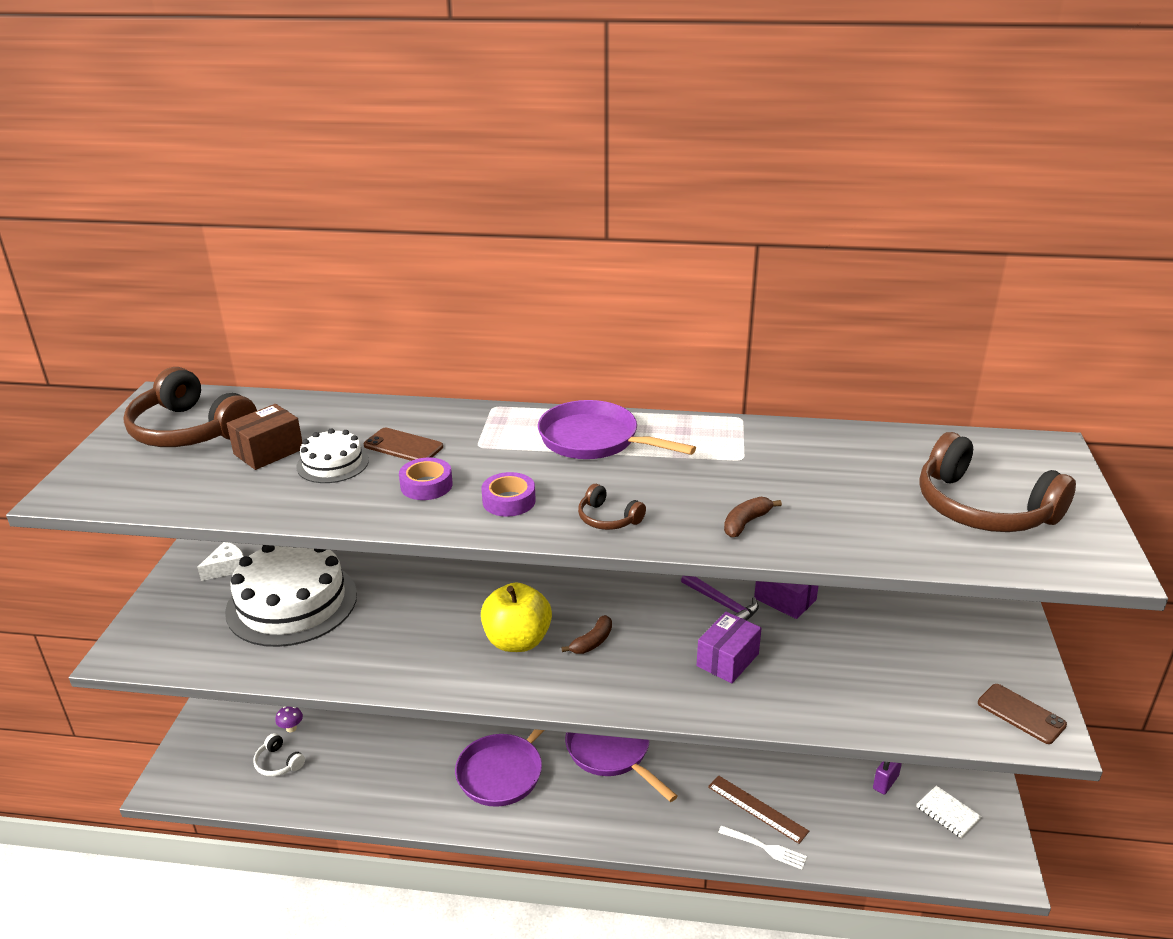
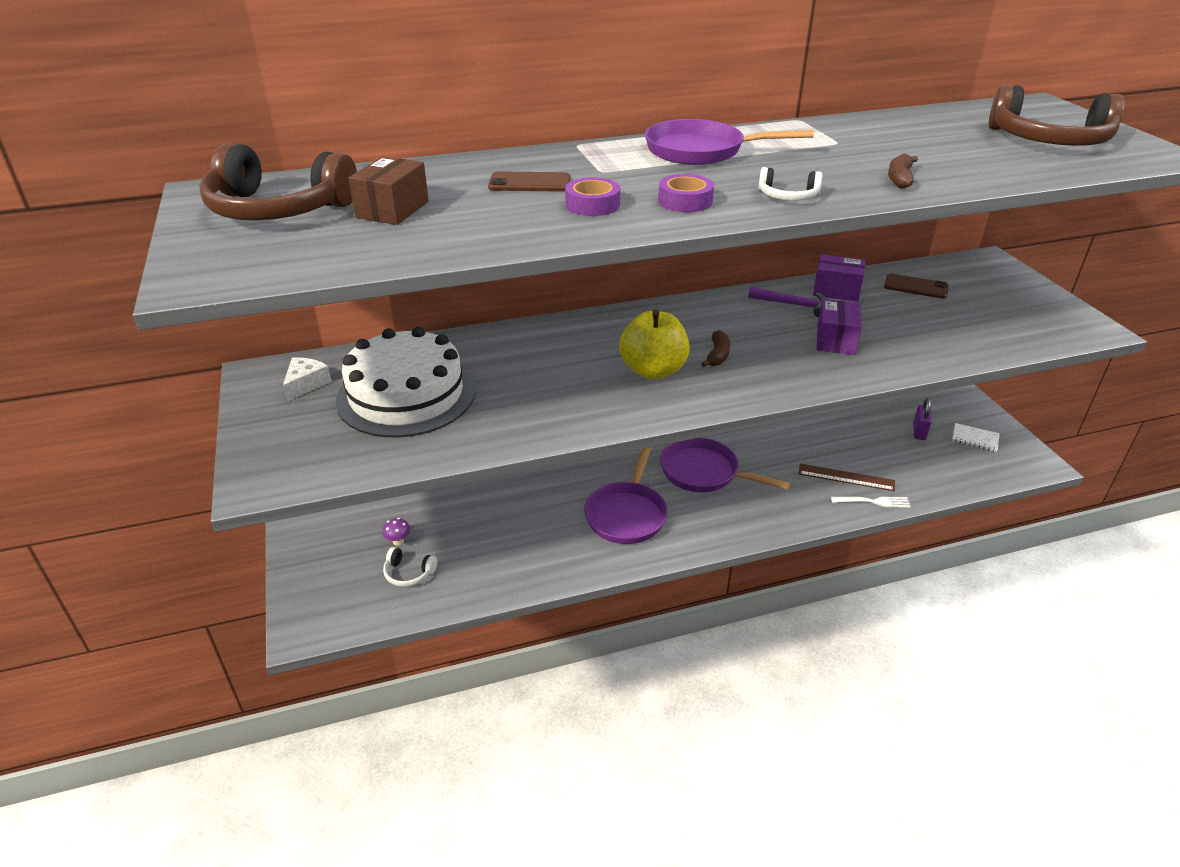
camera: 25 degrees left, 5 degrees up
(332, 463) = (475, 206): white cake -> none
(608, 518) = (787, 196): brown headphones -> white headphones
(1021, 714) = (1066, 321): brown phone -> brown phone (916, 287)

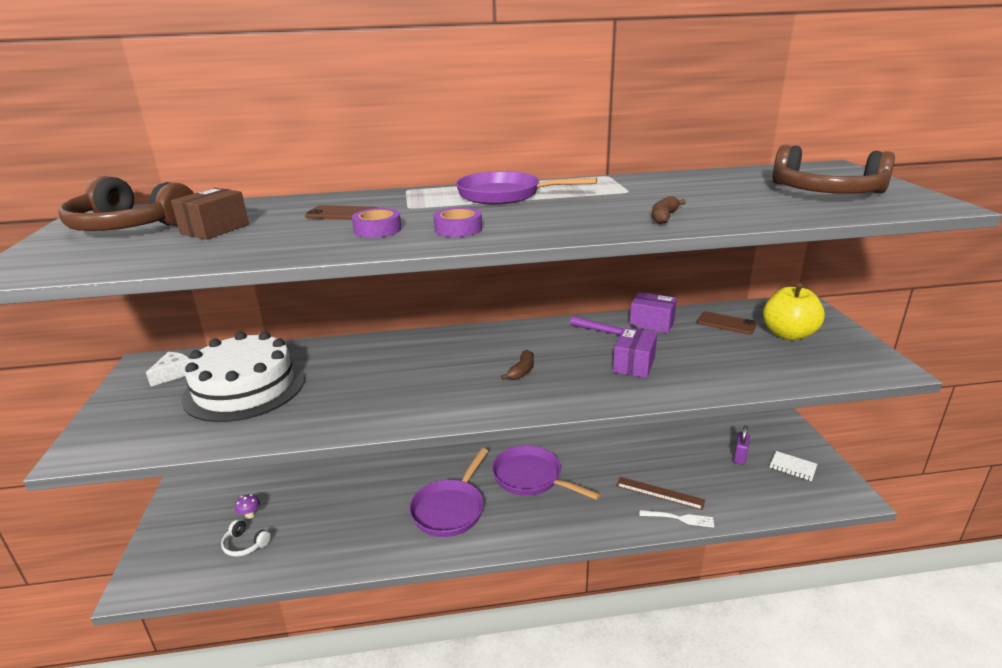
camera: 10 degrees right, 10 degrees down
(653, 370) = (459, 380): yellow apple -> yellow apple (788, 334)
(787, 196) = (551, 228): white headphones -> none

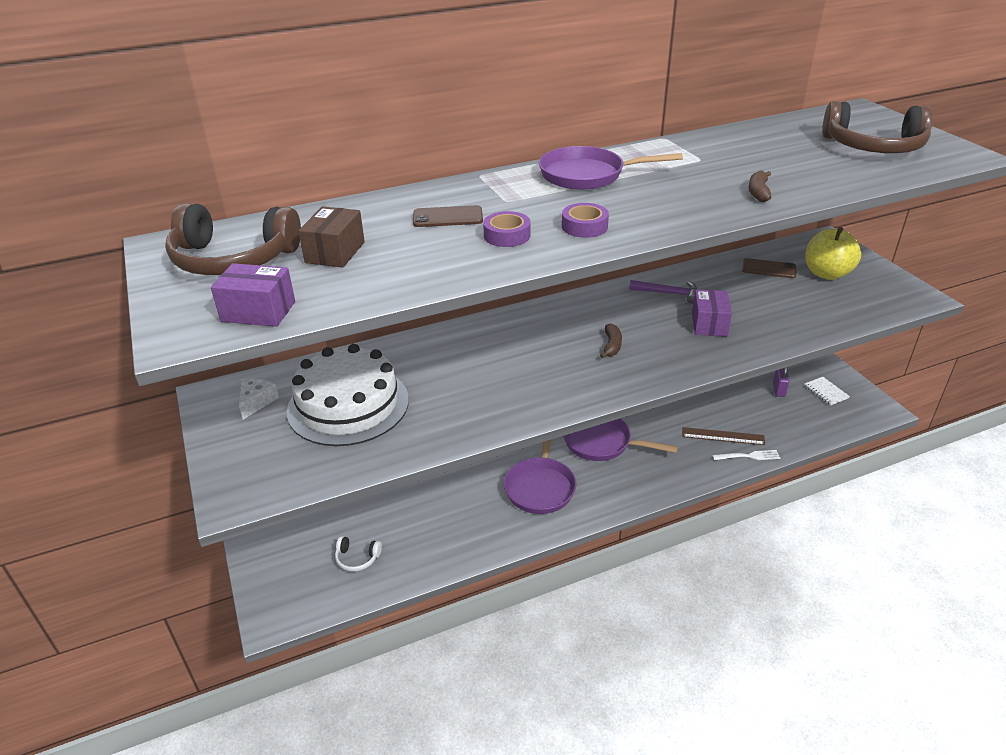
camera: 15 degrees left, 10 degrees up
(250, 515) = (343, 530): purple mushroom -> none
(652, 323) = (702, 277): purple box -> purple box (258, 311)
(793, 467) = (826, 392): white notebook -> white notebook turned 45 degrees clockwise

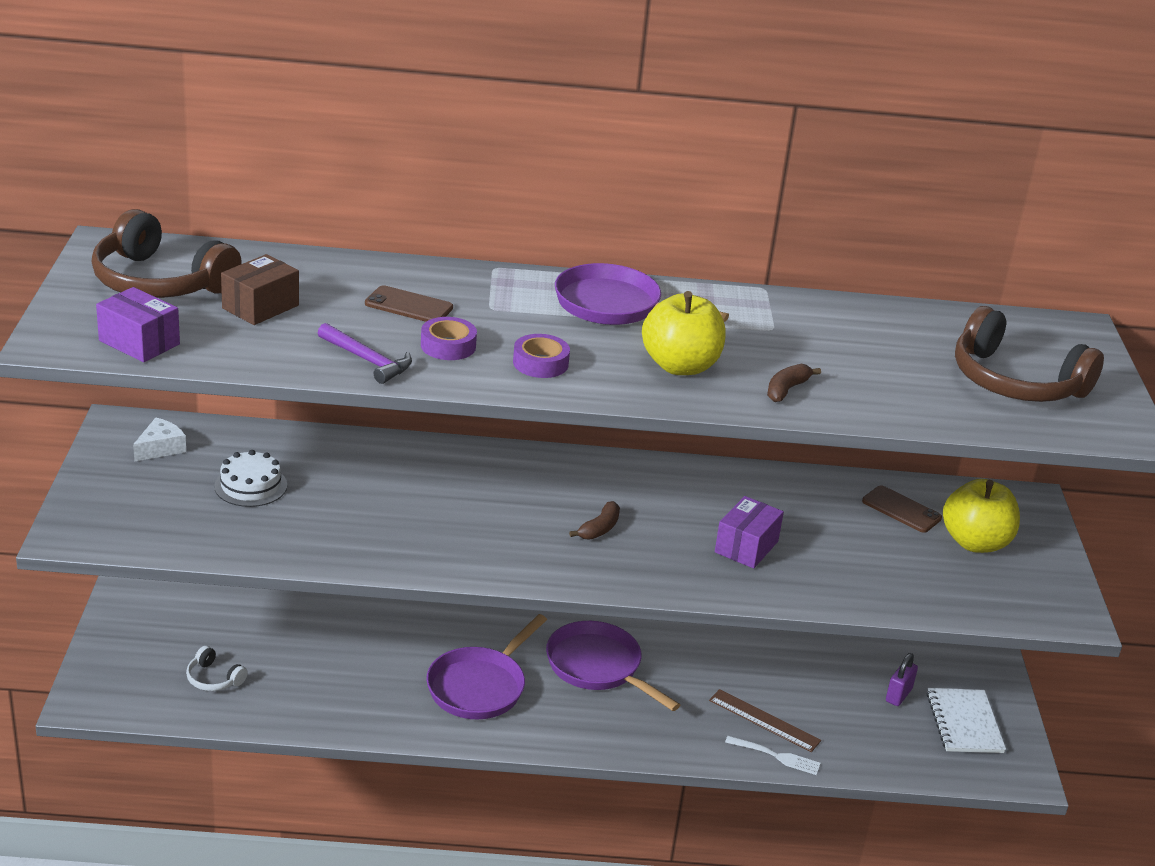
camera: 20 degrees right, 5 degrees down
(348, 405) = (251, 486): white cake -> white cake, size x0.49
(668, 293) = (733, 493): purple hammer -> purple hammer (367, 360)
(676, 199) = (680, 366): none -> yellow apple
(826, 392) = (964, 723): white notebook -> white notebook, size x1.55

